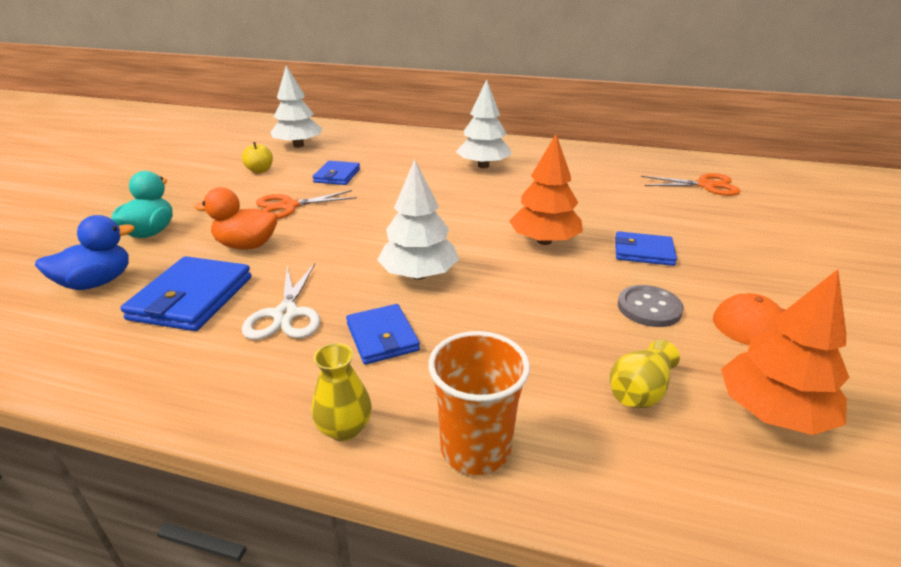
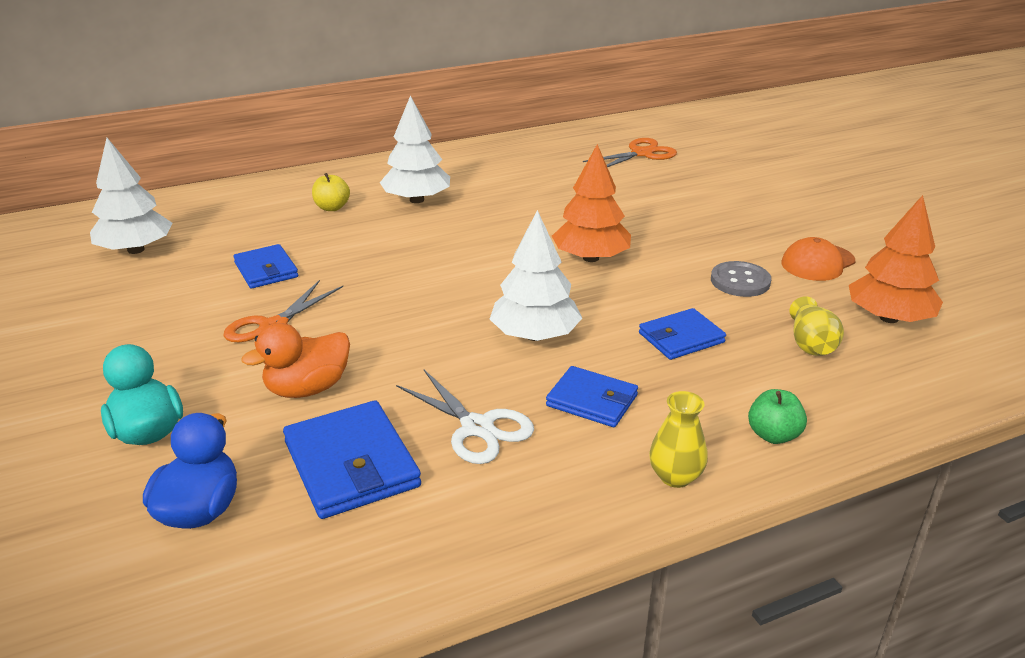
camera: 40 degrees left, 0 degrees up
(260, 170) = (145, 301): yellow apple -> yellow apple (332, 208)
(475, 448) = (773, 435): orange cup -> green apple
(643, 252) = (677, 236): blue wallet -> blue wallet (681, 338)

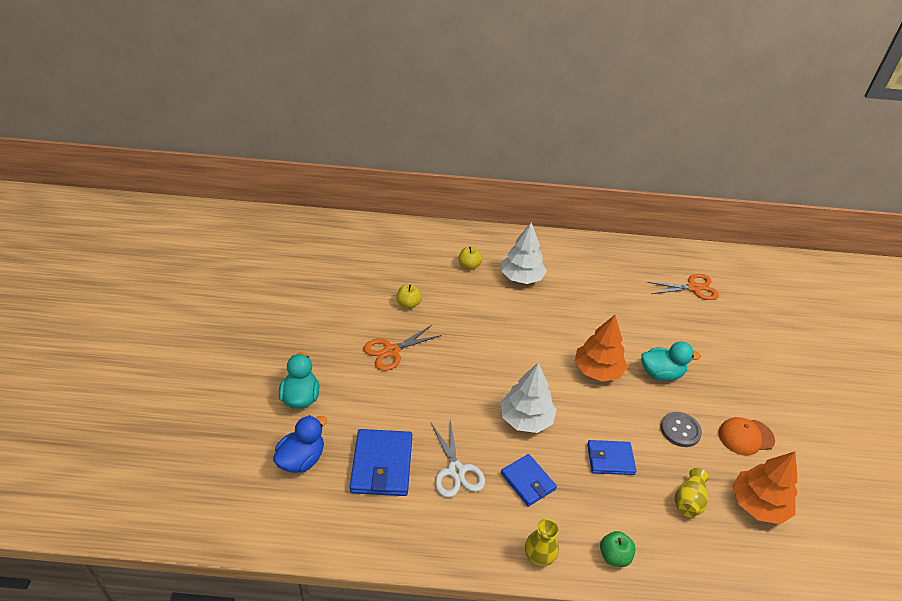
camera: 25 degrees right, 10 degrees up
(136, 250) = (350, 261): white tree -> none
(266, 270) = (408, 304): blue wallet -> yellow apple
(307, 388) = (386, 403): orange duck -> none
(671, 237) = (661, 373): none -> turquoise duck

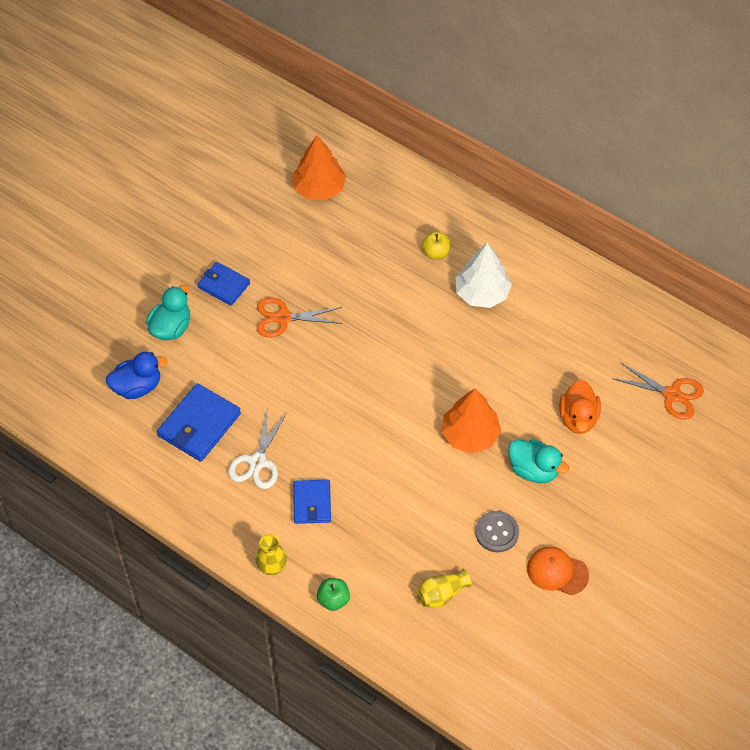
camera: 35 degrees right, 15 degrees up
(408, 304) = (337, 272): yellow apple -> none
(526, 419) = (357, 447): white tree -> none
(610, 459) = (403, 523): blue wallet -> blue wallet (224, 285)
(655, 327) = (578, 418): none -> orange duck
(758, 504) = (504, 631): orange tree -> orange tree (319, 188)

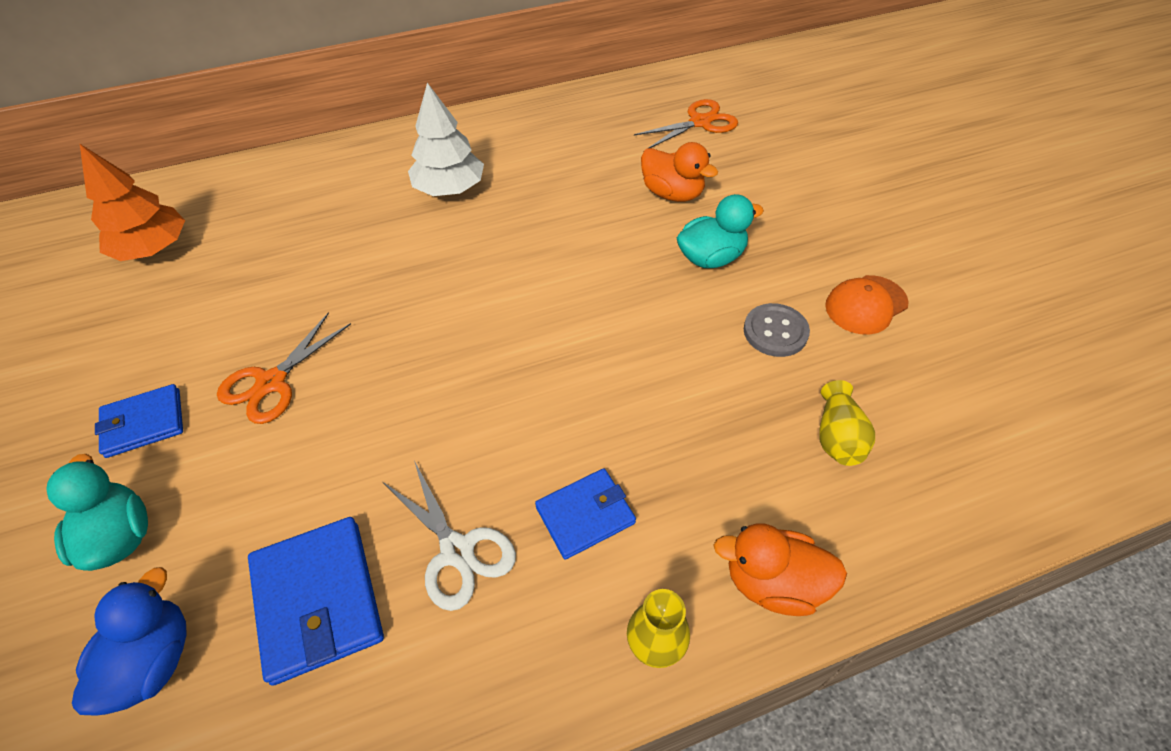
camera: 55 degrees left, 5 degrees down
(312, 503) = (585, 515): blue wallet -> blue wallet turned 60 degrees counterclockwise
(333, 599) = (773, 582): green apple -> orange duck
(436, 253) = (360, 198): yellow apple -> none
(470, 435) = (619, 287): orange tree -> none

